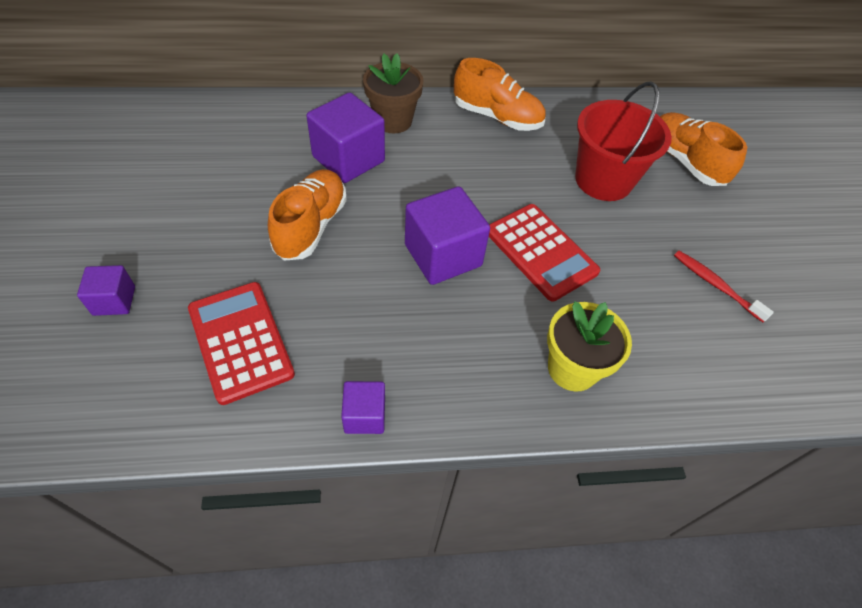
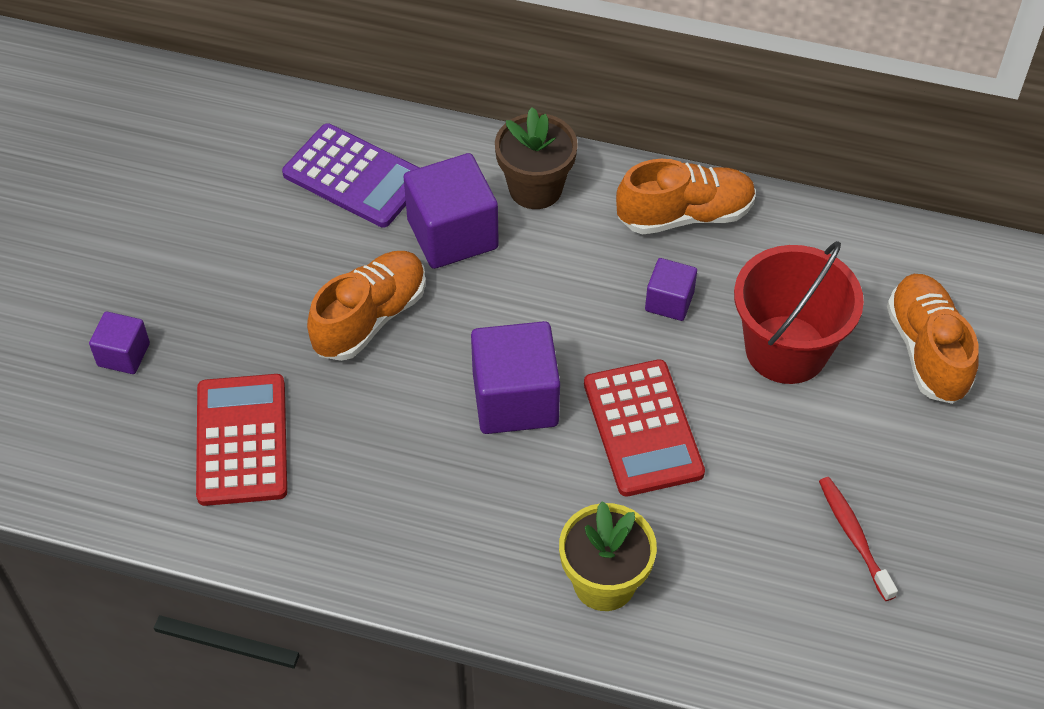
camera: 25 degrees right, 0 degrees up
(263, 138) = (355, 176): none -> purple calculator
(364, 416) = (344, 562): purple cube -> purple cube (669, 301)
(497, 117) = (685, 215): orange shoe -> orange shoe turned 60 degrees counterclockwise

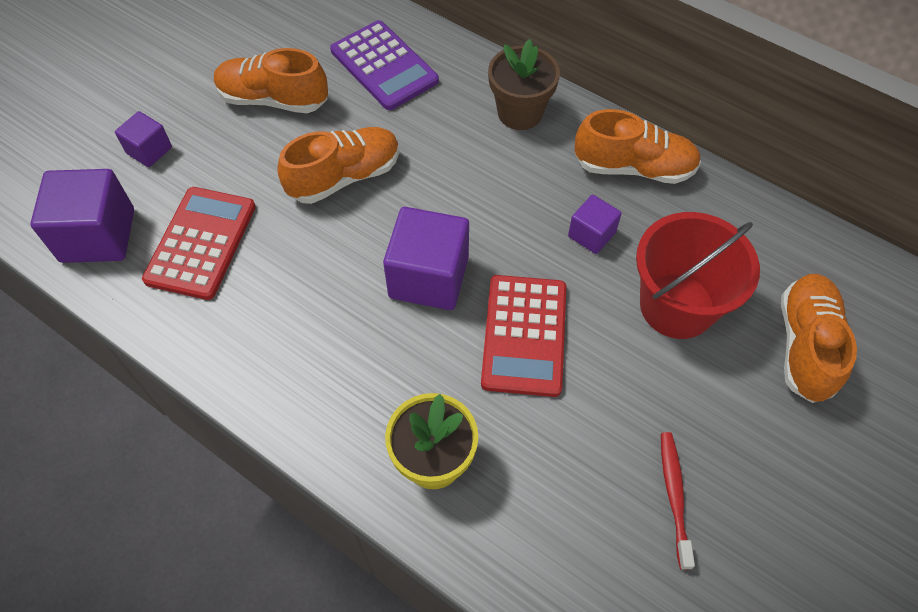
camera: 20 degrees right, 5 degrees up
(242, 253) = (273, 99): none -> orange shoe
(452, 234) = (438, 130): purple cube -> purple cube (98, 235)

